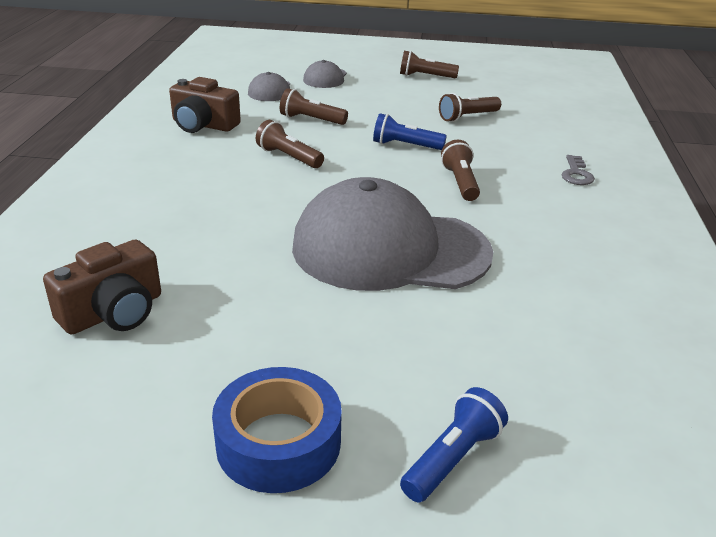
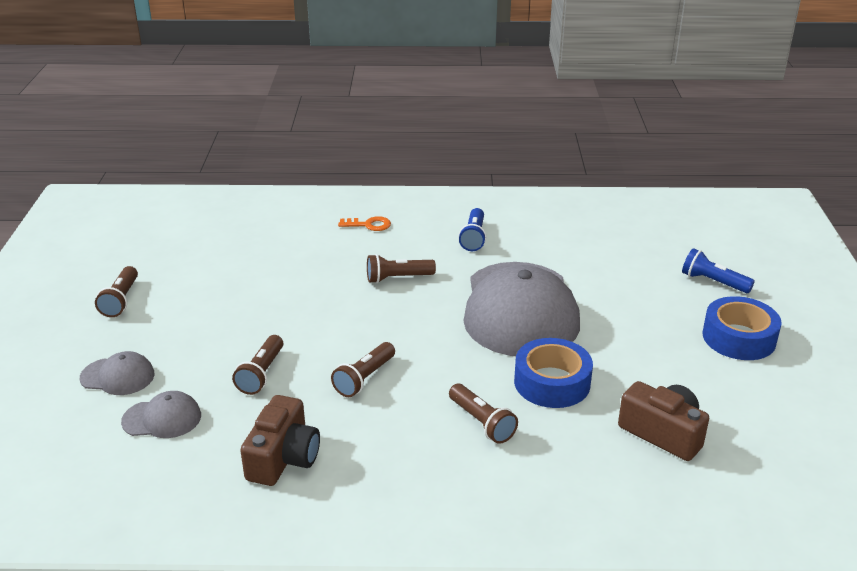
camera: 95 degrees left, 0 degrees up
(241, 251) = (552, 382): none -> blue tape
(405, 146) = (325, 308): blue flashlight -> blue flashlight (474, 238)
(467, 117) = (248, 273): brown flashlight -> brown flashlight (482, 422)
(576, 174) = (369, 225): grey key -> orange key

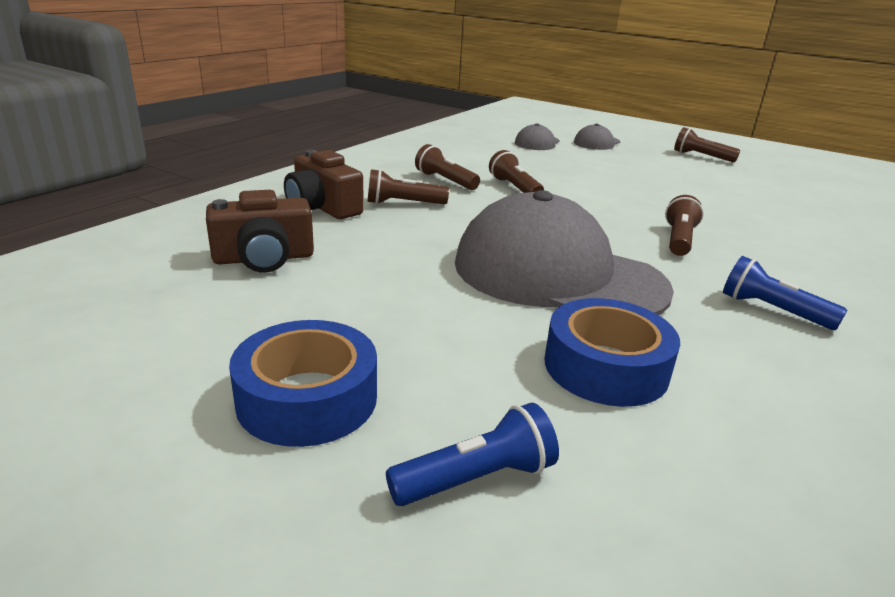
camera: 120 degrees right, 5 degrees down
(261, 374) = (558, 167): brown flashlight -> brown flashlight (445, 181)
(283, 458) = (457, 154): brown camera -> brown camera (322, 207)
(369, 225) = (829, 260): orange key -> none
(552, 382) = (410, 243): blue tape -> blue tape (605, 367)

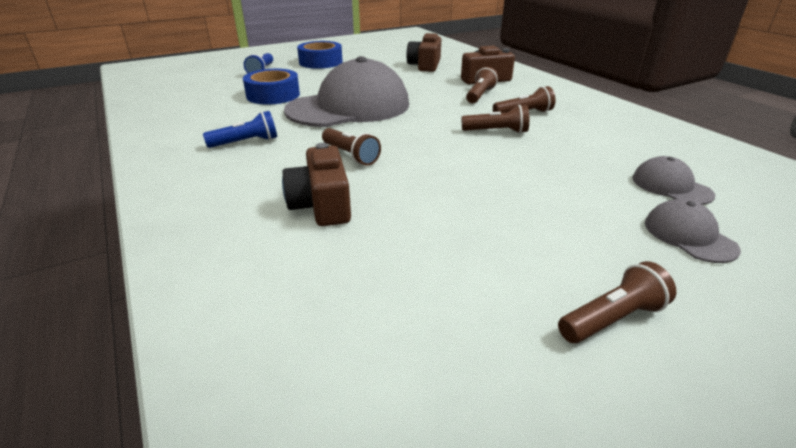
camera: 120 degrees right, 5 degrees up
(769, 231) = (321, 205): none -> brown camera

